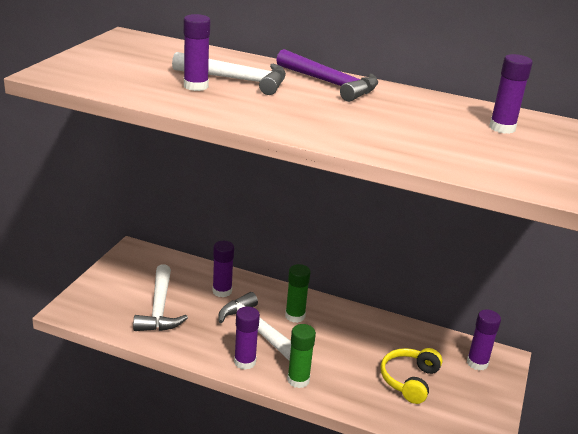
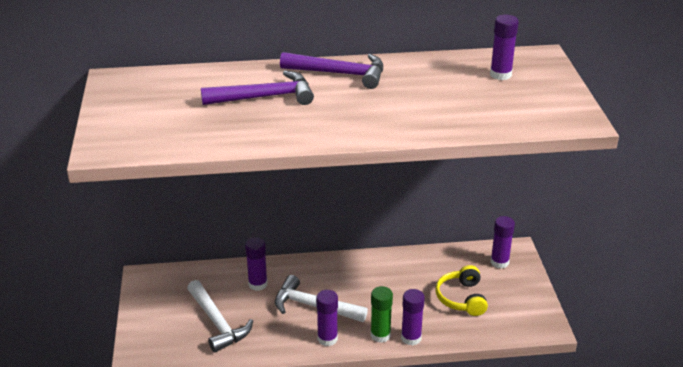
camera: 25 degrees left, 5 degrees up
(196, 86) = (240, 117): purple glue stick -> purple glue stick (411, 338)
(237, 80) = (265, 97): white hammer -> purple hammer
(295, 316) = (336, 281): green glue stick -> none

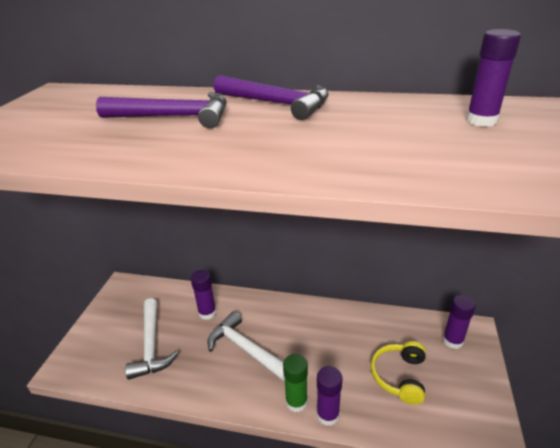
camera: 20 degrees right, 0 degrees up
(327, 338) = (241, 391): purple glue stick -> none

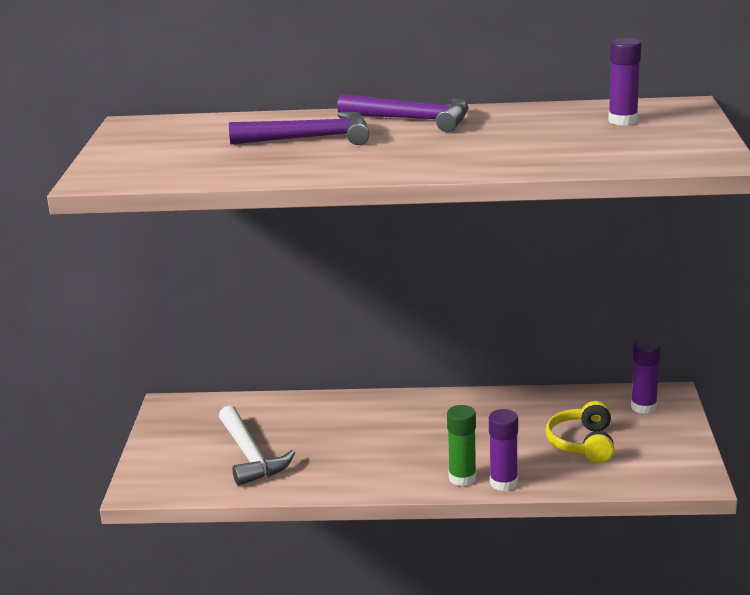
camera: 10 degrees left, 10 degrees down
(207, 313) = (312, 418): purple glue stick -> none
(245, 349) = (379, 444): white hammer -> none

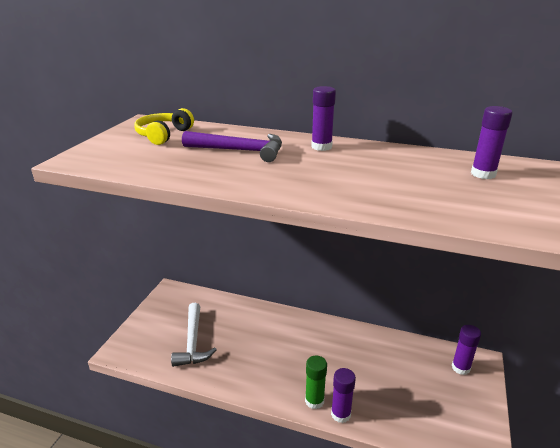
camera: 15 degrees right, 5 degrees up
(413, 120) = (321, 147): purple hammer -> purple glue stick
(583, 443) = (408, 391): yellow headphones -> yellow headphones (163, 135)

